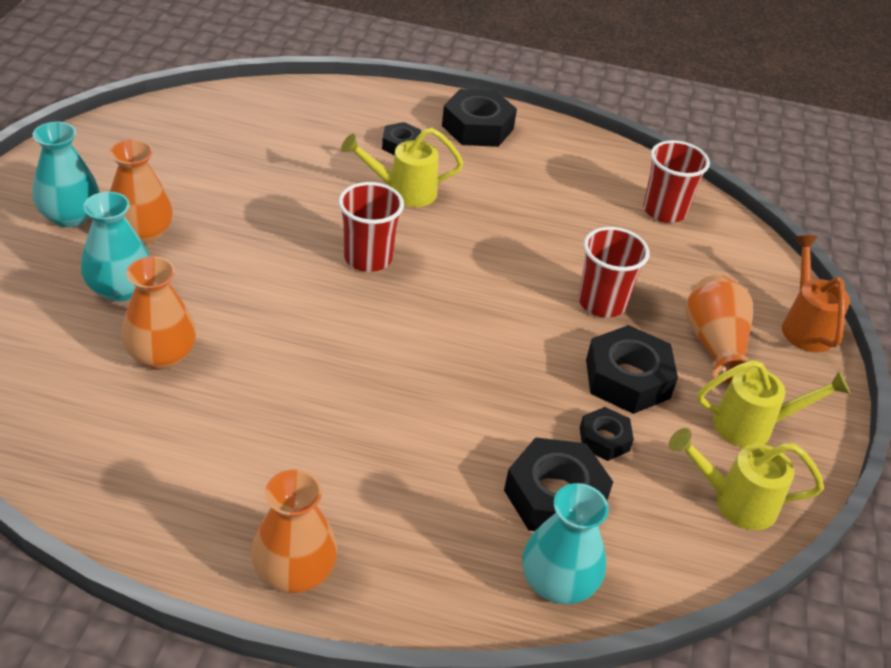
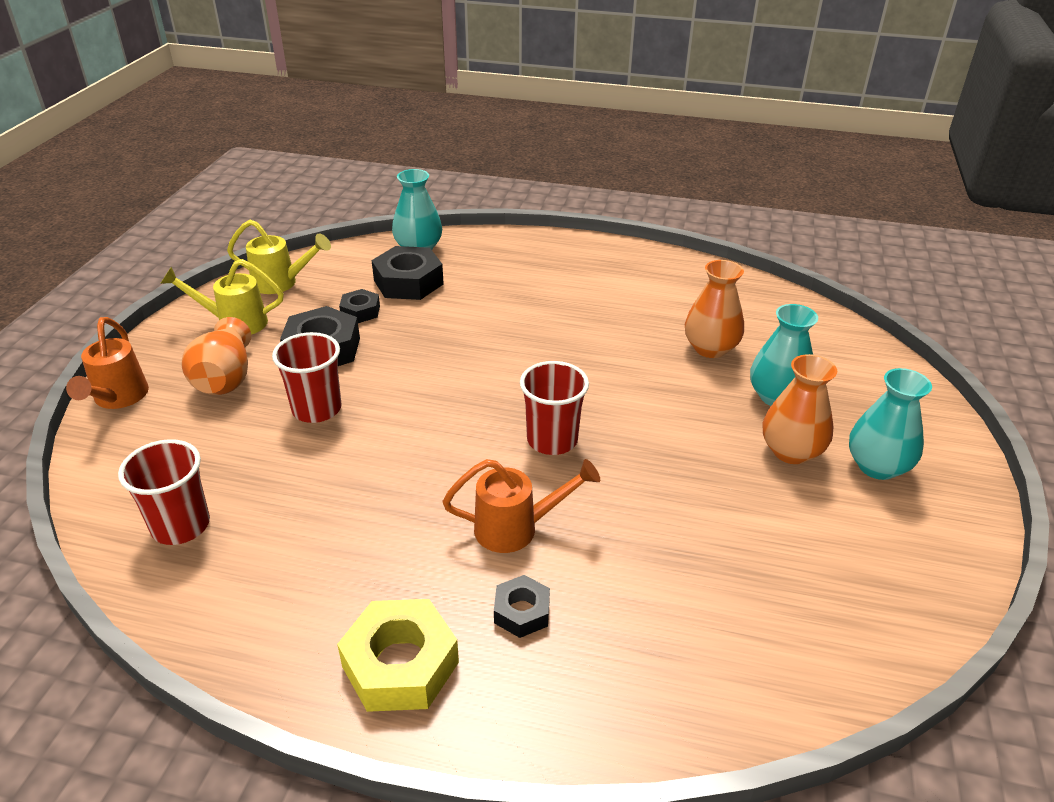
camera: 175 degrees left, 5 degrees down
(294, 571) = (575, 249): orange vase -> none
(403, 192) = (517, 528): yellow watering can -> orange watering can
(477, 127) = (400, 664): black nut -> yellow nut

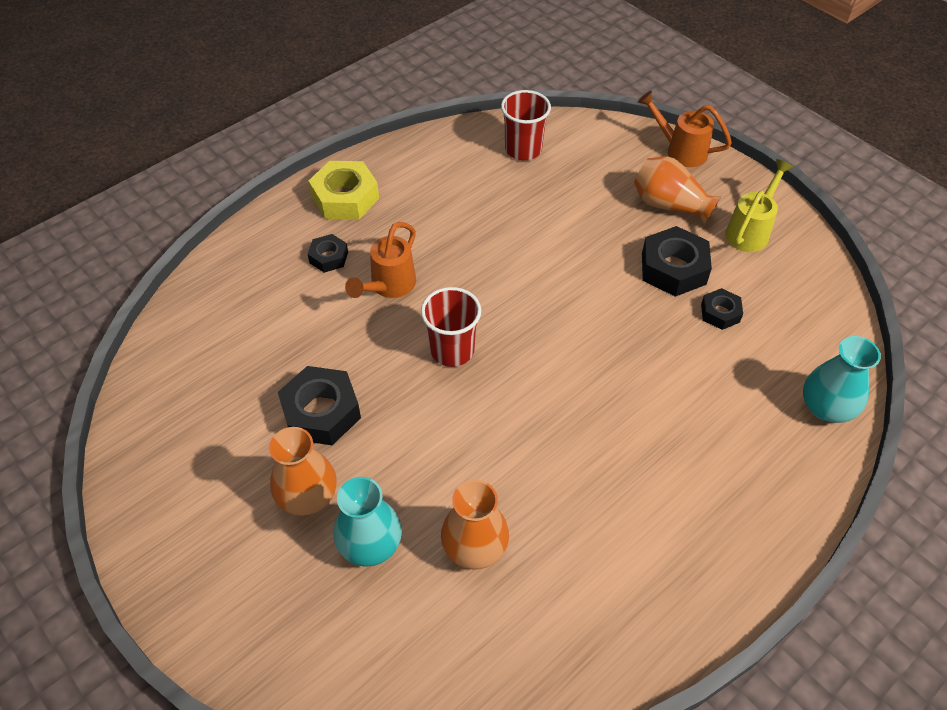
camera: 125 degrees right, 15 degrees up
(282, 283) = (805, 279): yellow watering can -> none
(317, 409) = (593, 239): red cup -> none
(408, 282) = (755, 368): black nut -> black nut (321, 412)
(877, 466) = (240, 544): turquoise vase -> none

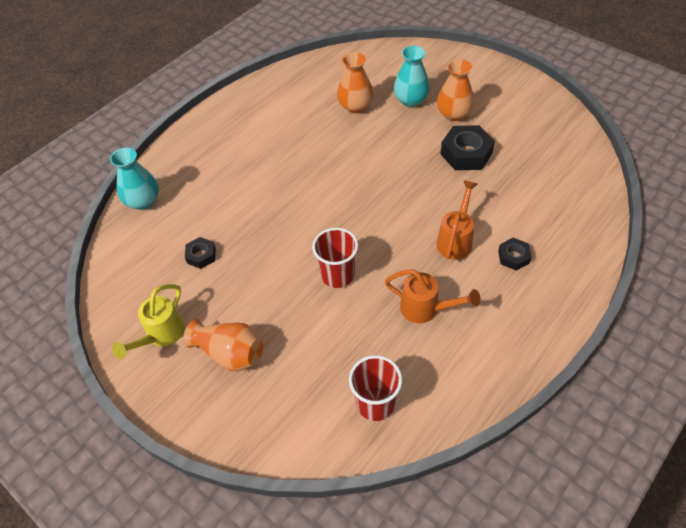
camera: 175 degrees right, 0 degrees up
(345, 198) = (527, 316): yellow nut -> none
(452, 350) = (394, 201): red cup -> red cup (337, 275)
(673, 268) = (233, 288): black nut -> none
(679, 150) = (212, 428): orange watering can -> orange watering can (426, 309)

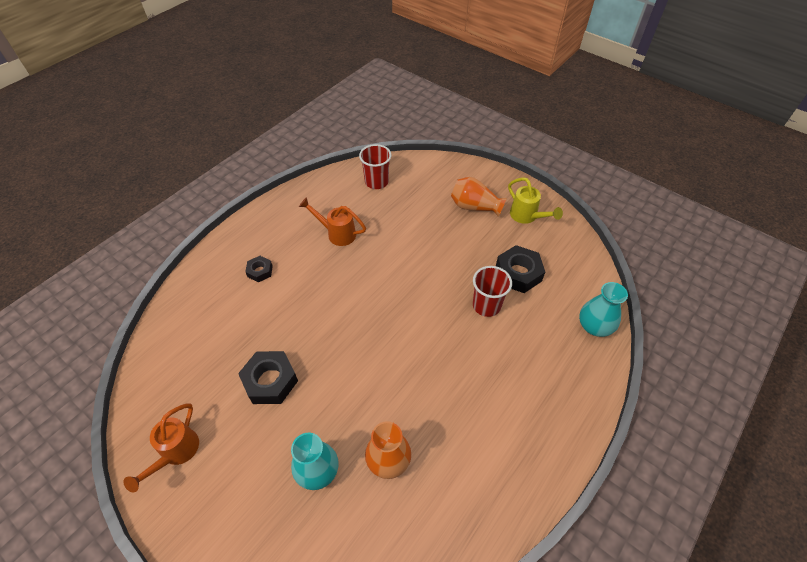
camera: 175 degrees right, 0 degrees up
(161, 336) = (527, 217): yellow watering can -> yellow watering can turned 120 degrees clockwise
(201, 255) = (518, 273): black nut -> black nut, size x1.78
(337, 275) = (403, 257): red cup -> red cup (486, 305)
(453, 114) = (269, 443): orange vase -> none
(456, 239) = (303, 286): orange watering can -> orange watering can (176, 453)

